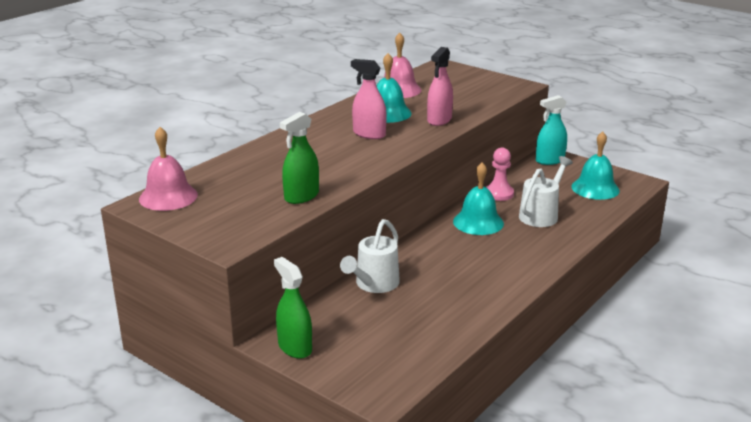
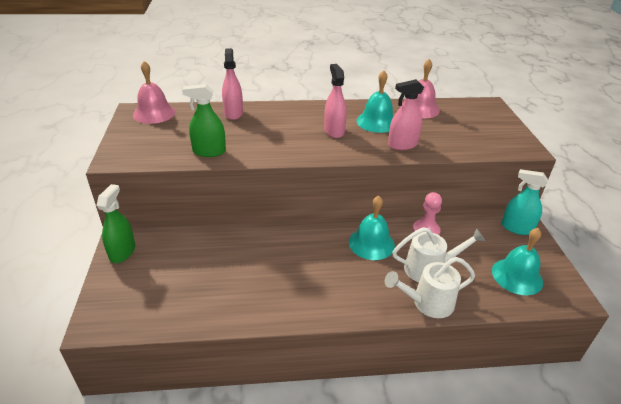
camera: 45 degrees right, 10 degrees up
(250, 161) = (233, 113): none -> pink spray bottle
(374, 285) = (229, 242): white watering can -> white watering can (427, 303)

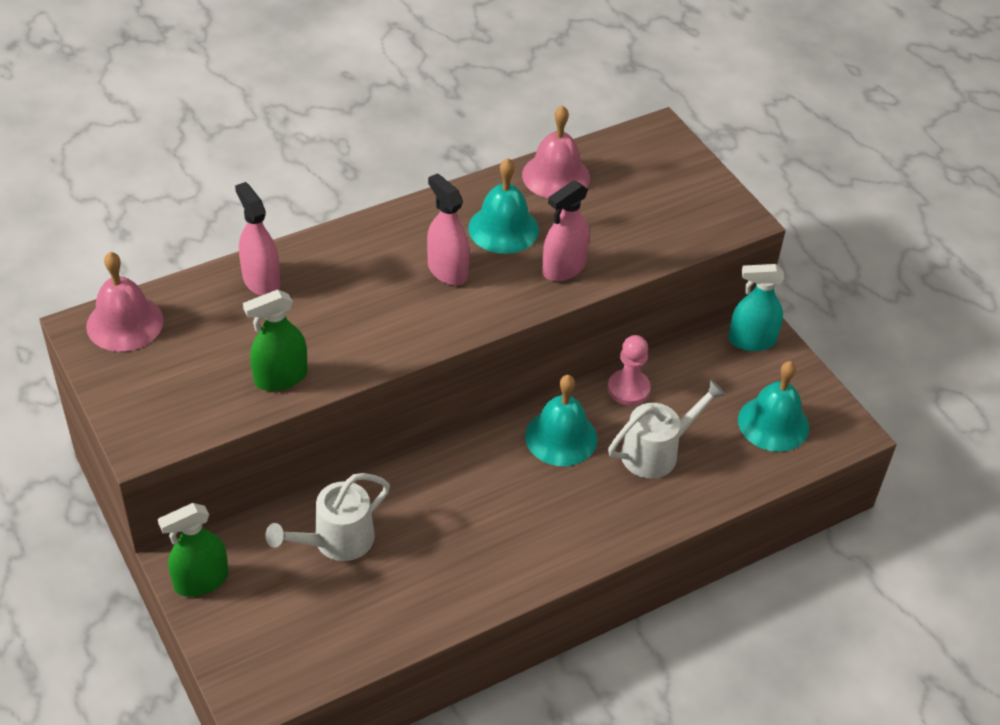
camera: 25 degrees left, 10 degrees up
(122, 252) = (201, 581): green spray bottle -> green spray bottle turned 105 degrees counterclockwise
(427, 303) = (673, 506): white watering can -> white watering can (335, 542)

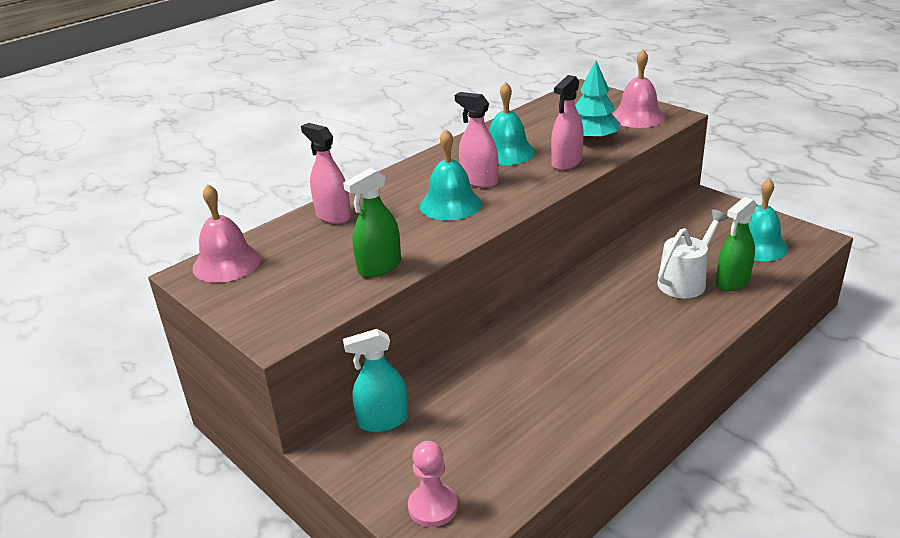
camera: 10 degrees left, 15 degrees down
(201, 581) = (355, 460): green spray bottle -> green spray bottle (732, 282)
(335, 542) = (463, 400): white watering can -> none
(556, 176) = (526, 121): pink bell -> pink bell (638, 116)
(561, 437) = (606, 289): turquoise bell -> turquoise bell (450, 204)
(617, 234) = (592, 139): none -> turquoise tree
(628, 389) = (637, 250): pink pawn -> pink pawn (433, 507)
(751, 341) = (705, 206): turquoise spray bottle -> turquoise spray bottle (383, 421)

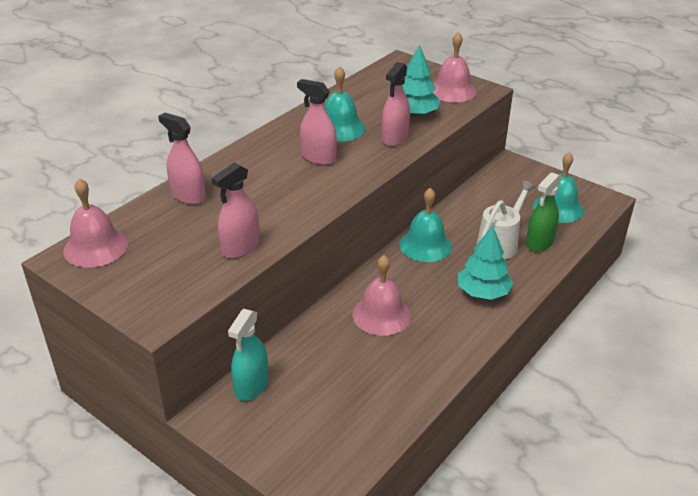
camera: 10 degrees left, 5 degrees up
(379, 267) = (240, 247): green spray bottle -> pink spray bottle
(383, 421) = (251, 386): turquoise spray bottle -> turquoise spray bottle turned 45 degrees counterclockwise
(433, 507) = (306, 462): pink pawn -> none
(450, 204) = (296, 182): turquoise bell -> turquoise bell (425, 245)
(539, 352) = (381, 315): none -> pink bell
(660, 332) = (482, 292): none -> turquoise tree

